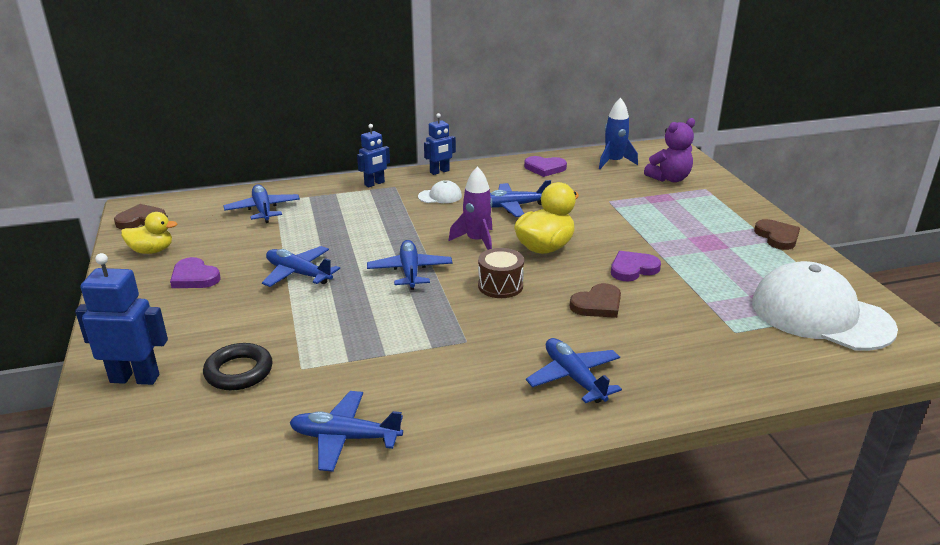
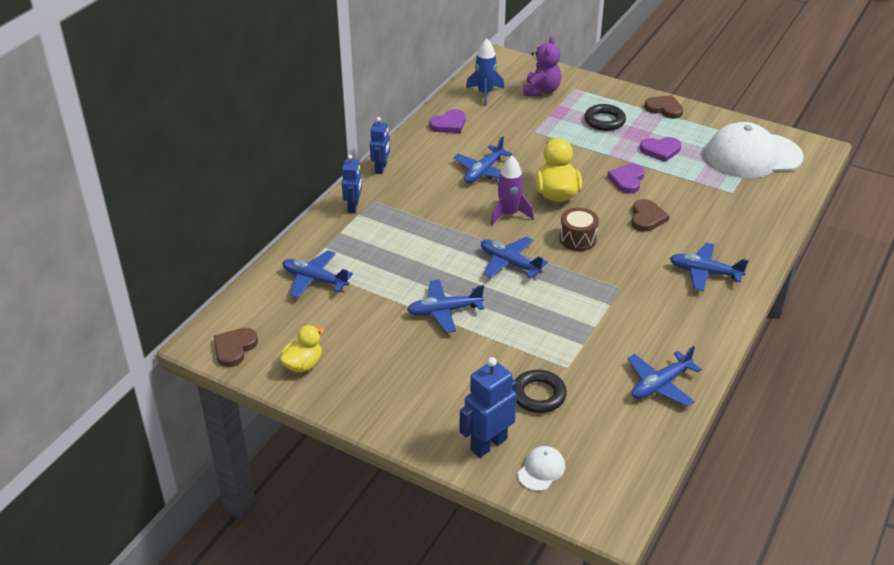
camera: 45 degrees left, 10 degrees up
(194, 277) = (379, 361): purple heart -> purple heart (660, 150)
(440, 196) = (421, 191): white cap -> white cap (541, 470)
(693, 220) = (604, 121): none -> black ring

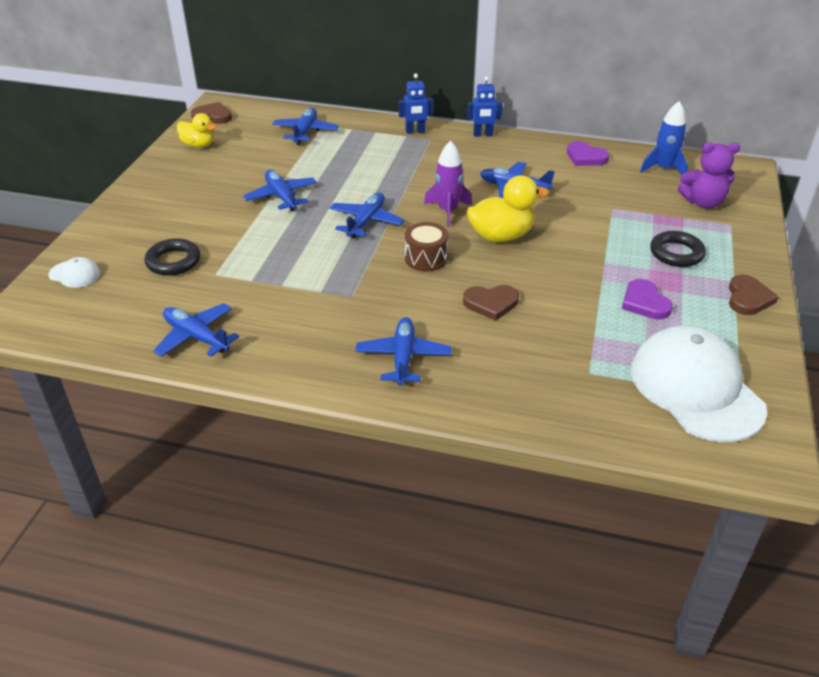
camera: 75 degrees right, 0 degrees up
(488, 444) = (108, 242): blue robot -> none
(627, 180) = (560, 282): purple heart -> none

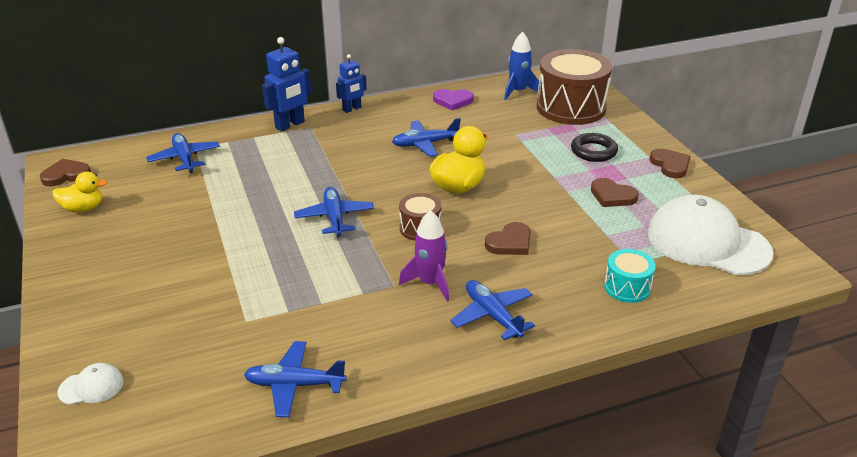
camera: 35 degrees left, 5 degrees down
(173, 261) = (188, 327): black ring -> none
(281, 196) = (229, 225): blue plane -> none
(415, 131) = (290, 125): blue robot -> blue robot, size x1.53
(448, 211) = (394, 183): purple rocket -> purple rocket (430, 283)
(556, 391) = (627, 287): none -> turquoise drum
(644, 302) = (612, 196): purple heart -> brown heart
(703, 202) = (571, 107): purple teddy bear -> brown drum

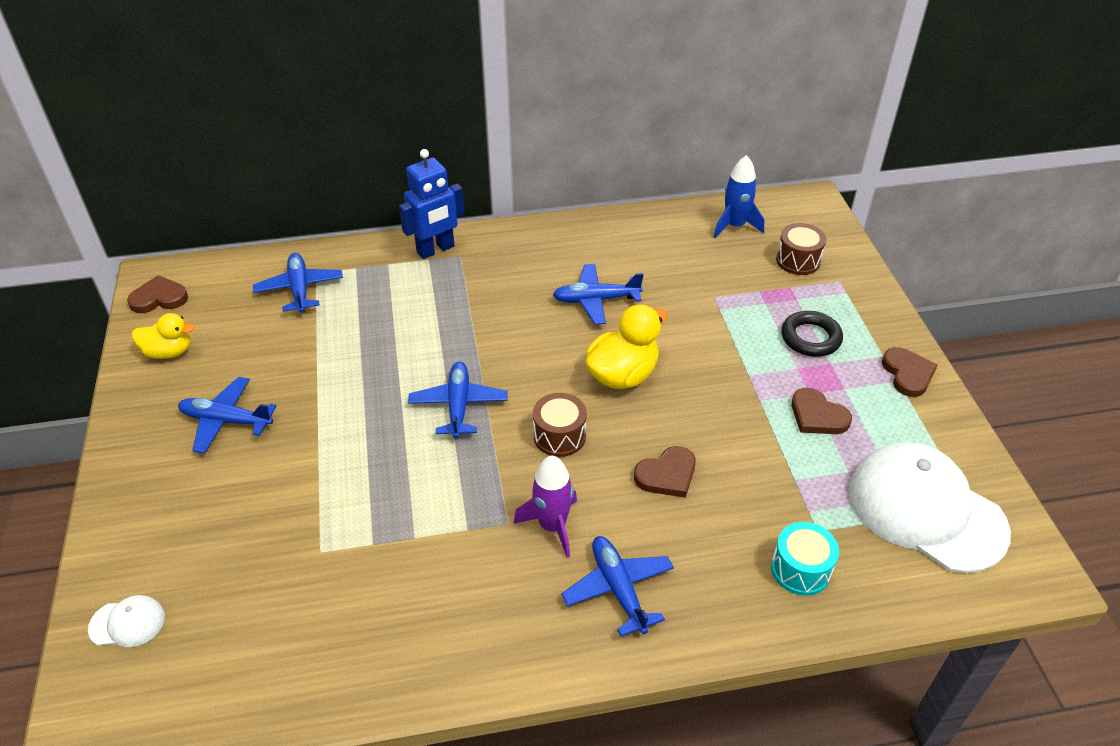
camera: 10 degrees right, 10 degrees up
(294, 385) = (357, 658): blue plane -> blue plane (226, 421)
(352, 109) = (517, 232): blue robot -> none
(453, 101) = (647, 232): purple heart -> none
(571, 107) = (798, 260): brown drum -> brown drum, size x0.49

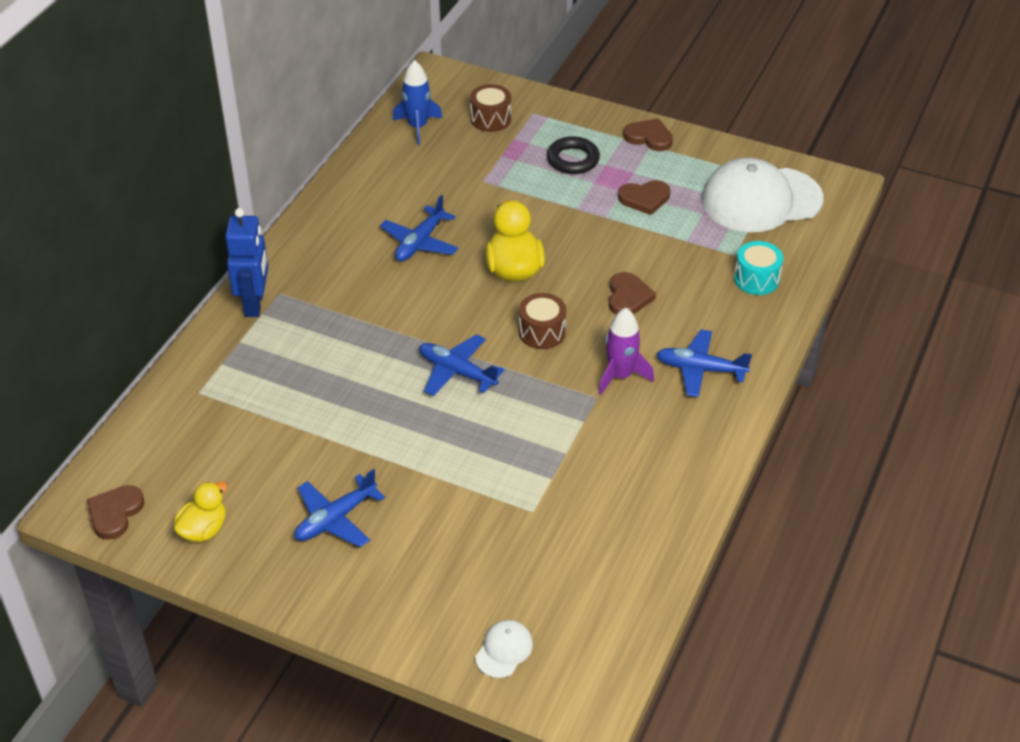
camera: 55 degrees left, 0 degrees up
(300, 289) = (211, 411): blue plane -> none

